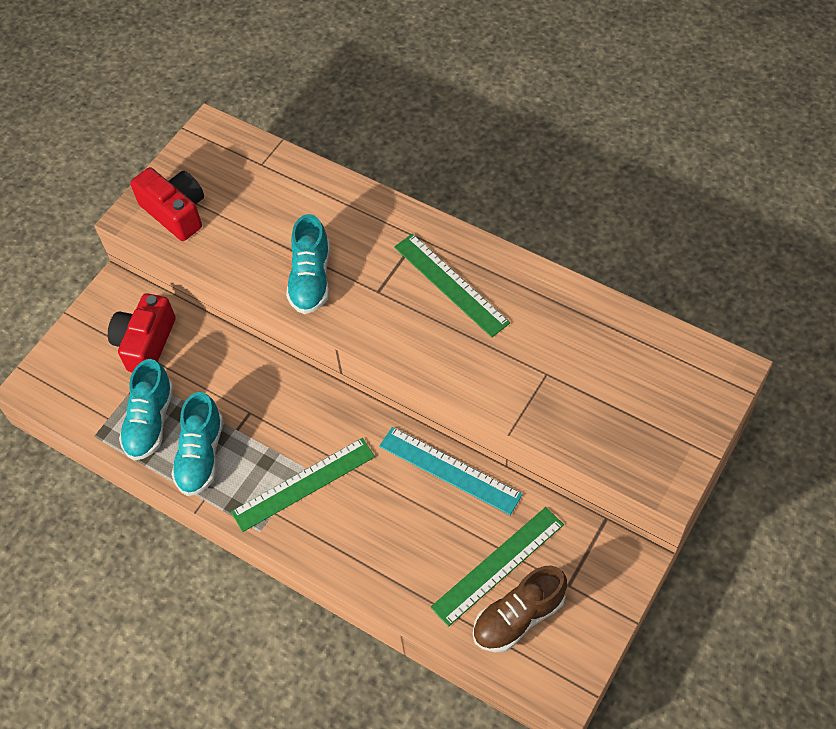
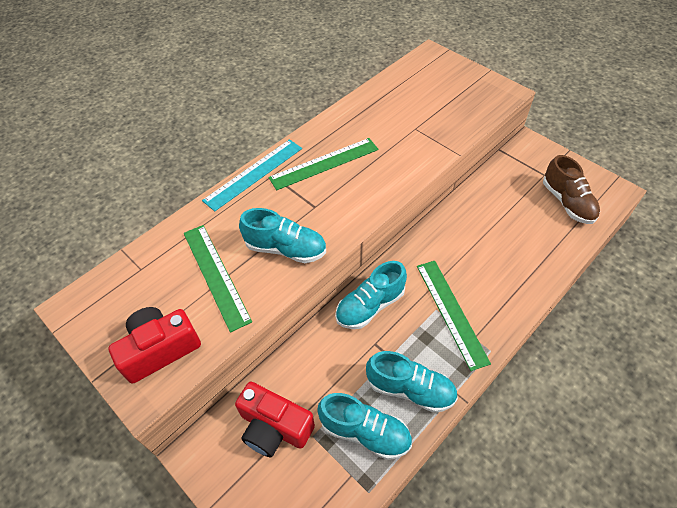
camera: 80 degrees left, 5 degrees down
(297, 399) = (370, 306): none -> turquoise shoe
(449, 470) = (453, 219): turquoise ruler -> turquoise ruler (254, 174)
(498, 565) = (529, 206): green ruler -> green ruler (215, 275)

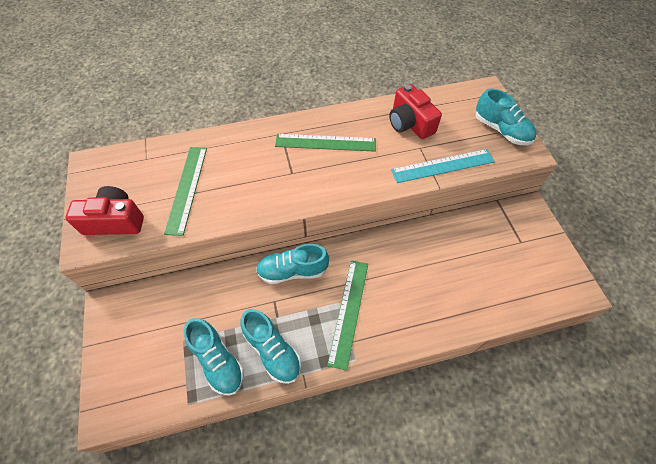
camera: 30 degrees right, 5 degrees up
(254, 174) = (269, 126): turquoise ruler -> turquoise ruler (443, 166)
(274, 427) = (164, 318): red camera -> red camera (410, 123)
(285, 249) = (246, 194): turquoise shoe -> turquoise shoe (501, 130)
(567, 202) = (522, 277): brown shoe -> none

